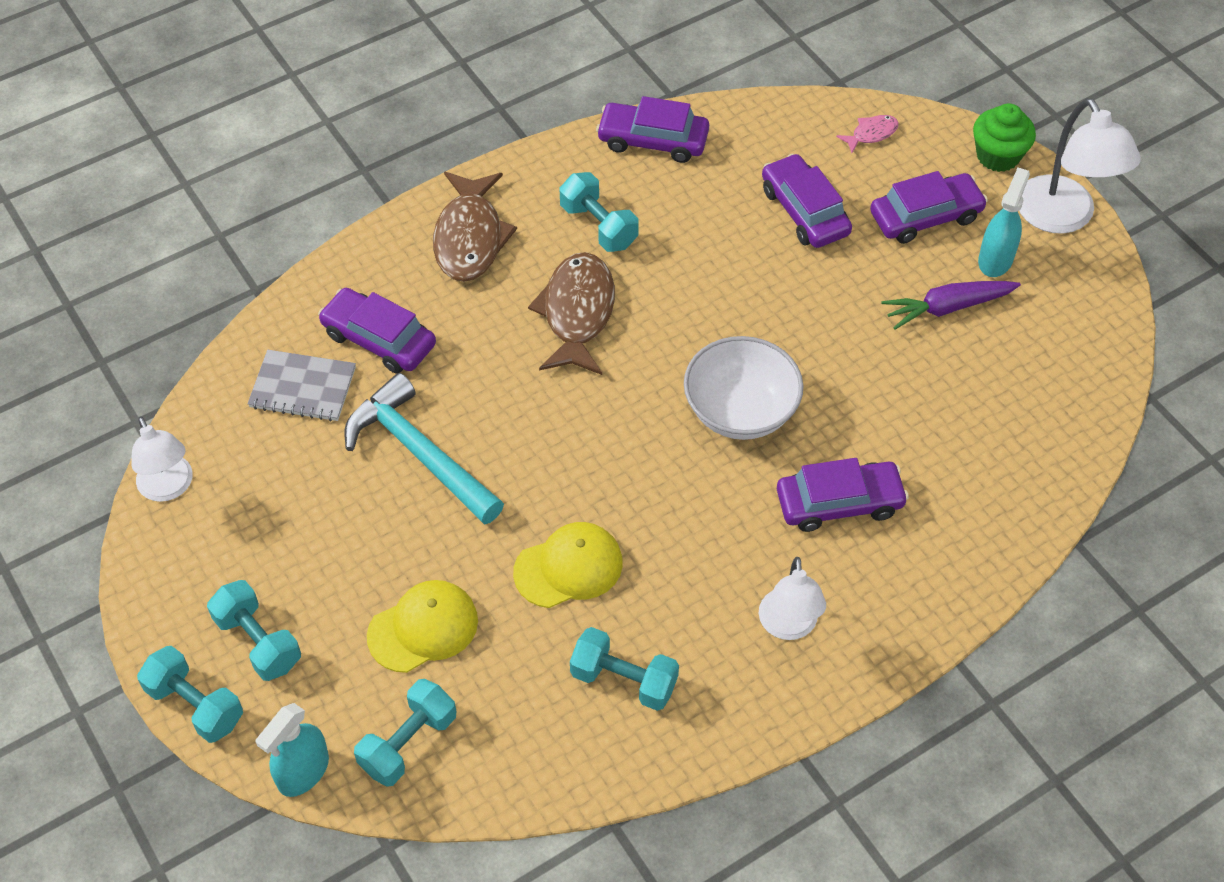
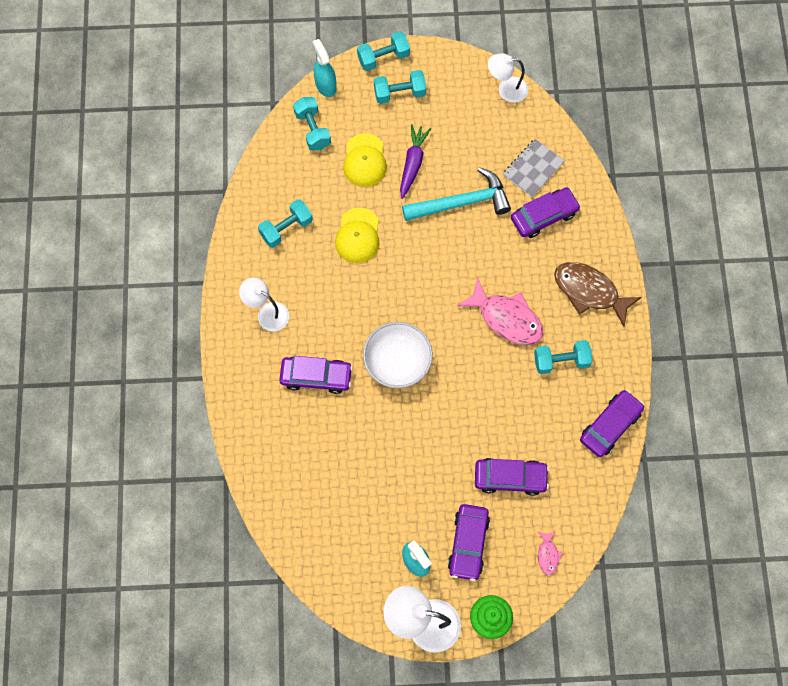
camera: 120 degrees right, 15 degrees up
(577, 313) = (506, 318): brown fish -> pink fish
(839, 503) = (316, 377): purple car -> purple car turned 105 degrees counterclockwise
(947, 308) = (399, 511): purple carrot -> purple carrot (412, 163)

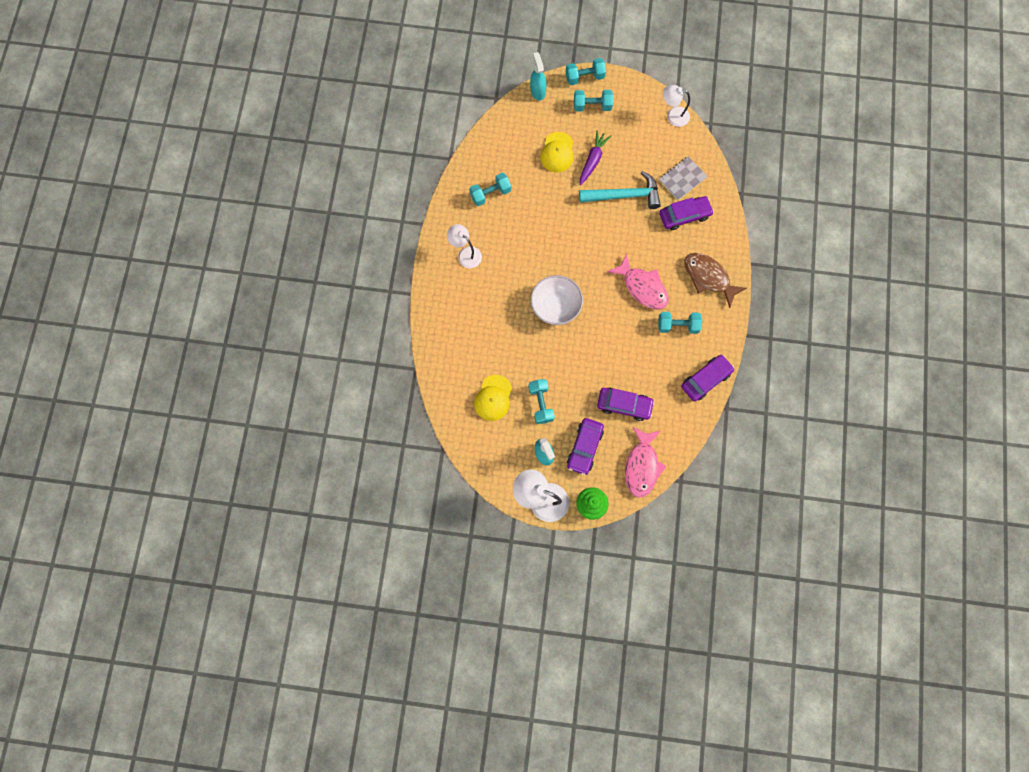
camera: 10 degrees right, 5 degrees up
(312, 130) = (522, 123): turquoise dumbbell -> turquoise dumbbell (540, 403)
(316, 377) = (494, 307): purple car -> none
(358, 236) = (542, 208): yellow cap -> yellow cap (493, 398)
(548, 555) = (642, 466): pink fish -> pink fish, size x2.12

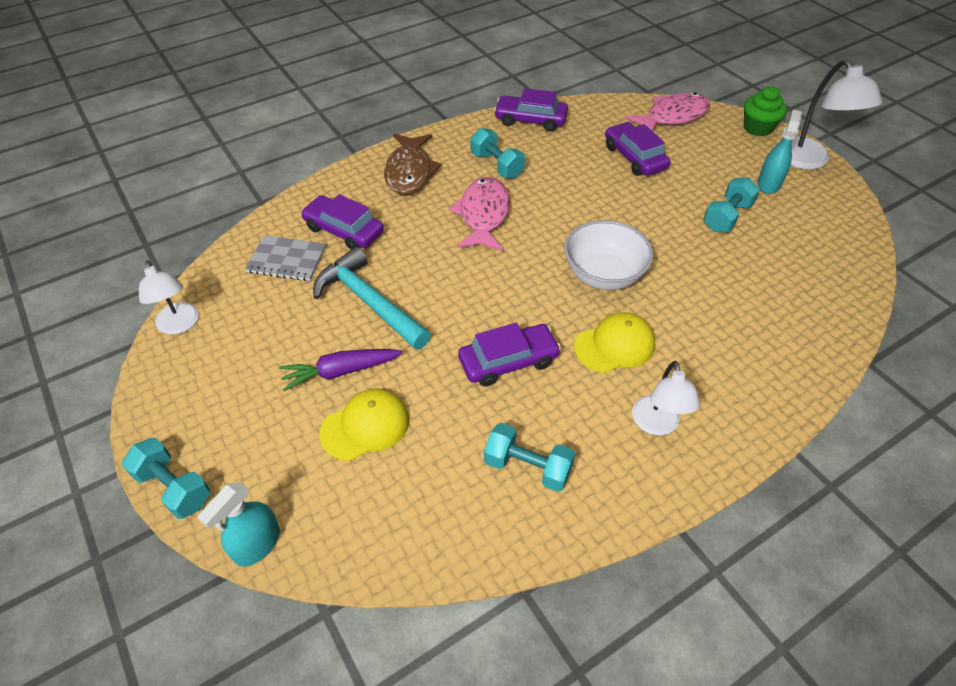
camera: 130 degrees left, 25 degrees down
(493, 398) = (782, 259): yellow cap -> yellow cap (614, 345)
(584, 447) = (716, 160): purple car -> purple car (508, 361)
(592, 106) = (232, 437): turquoise dumbbell -> none

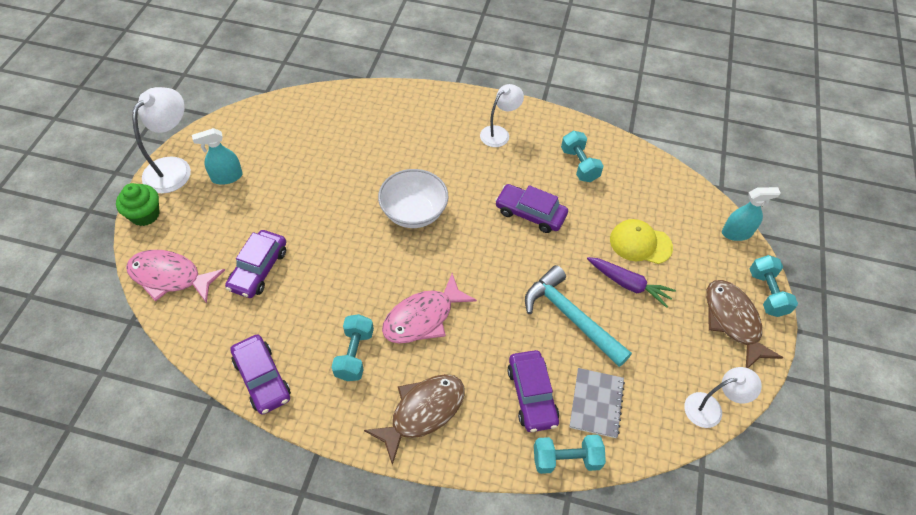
camera: 135 degrees left, 5 degrees up
(179, 325) = (711, 408): white lamp -> white lamp turned 60 degrees clockwise
(200, 421) = (733, 321): none -> brown fish
(287, 260) = (596, 403): grey notebook -> grey notebook turned 45 degrees clockwise
(368, 302) = (570, 317): turquoise hammer -> turquoise hammer turned 135 degrees clockwise
(614, 345) = (466, 176): yellow cap -> none
(726, 217) = (290, 182): turquoise dumbbell -> turquoise dumbbell (566, 459)

